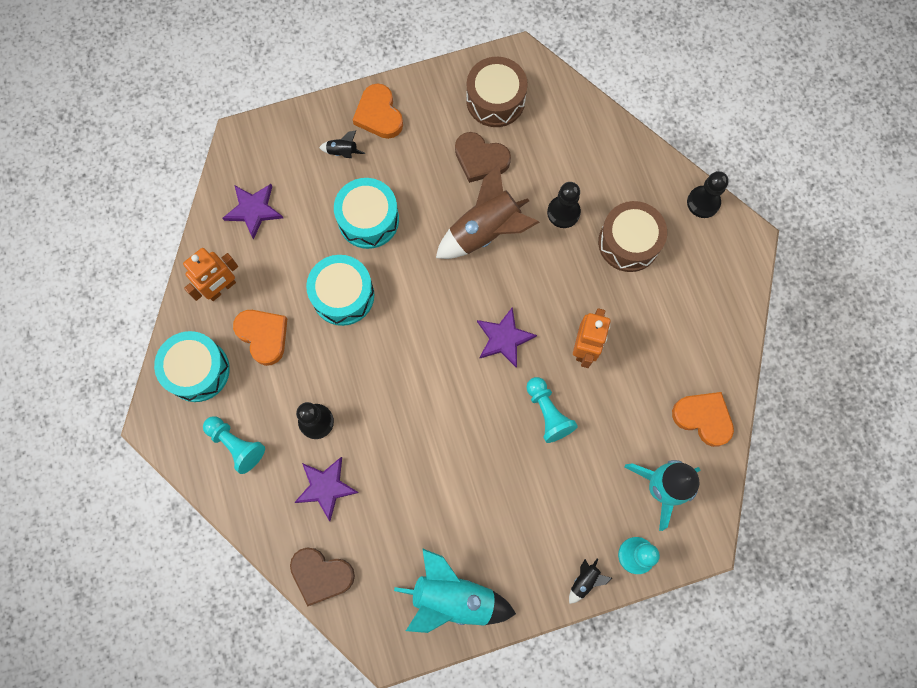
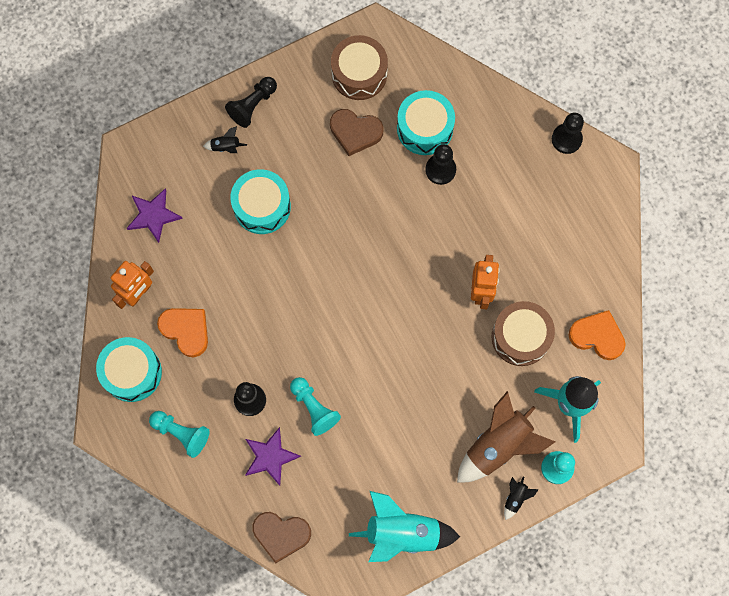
camera: 10 degrees left, 0 degrees up
(343, 295) = (252, 281): turquoise drum -> turquoise drum (425, 128)
(379, 114) = (253, 105): orange heart -> black pawn
(485, 231) = (371, 200): brown rocket -> brown rocket (498, 445)
(504, 338) = (406, 295): purple star -> none
(547, 413) = (457, 356): turquoise pawn -> turquoise pawn (314, 408)
(628, 242) = (505, 188): brown drum -> brown drum (520, 337)

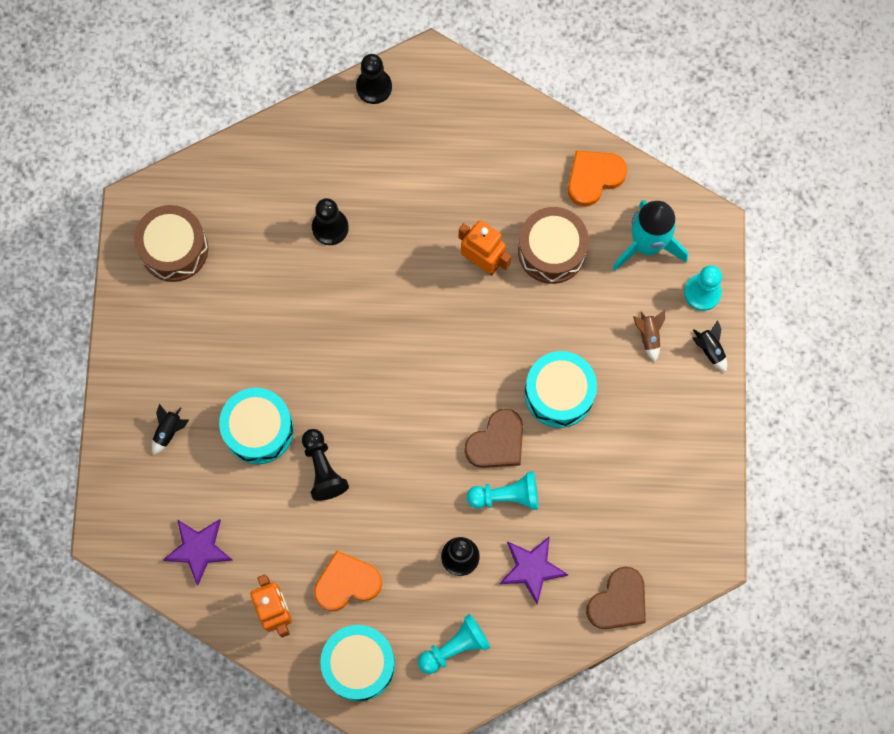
camera: 60 degrees left, 0 degrees up
(253, 105) = (140, 377): black pawn -> black pawn (323, 469)
(355, 132) = (236, 289): brown heart -> brown heart (497, 442)
(402, 533) = (683, 479): turquoise rocket -> none
(425, 128) = (276, 217): turquoise drum -> turquoise drum (559, 393)
(498, 445) = (648, 336): brown rocket -> brown rocket, size x0.43

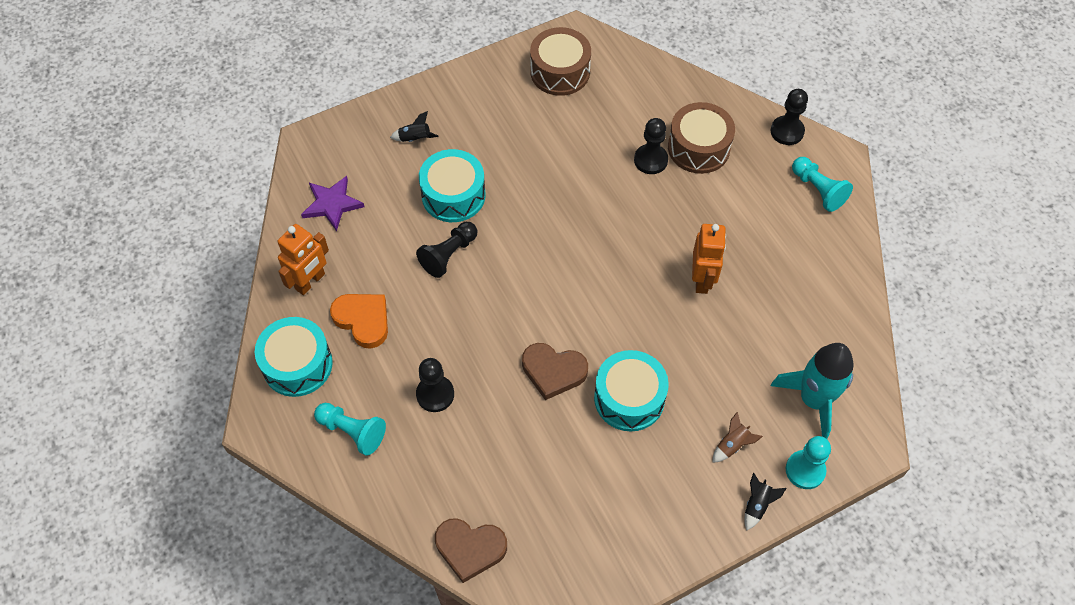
camera: 60 degrees right, 15 degrees down
(506, 496) = (511, 403): turquoise pawn -> turquoise pawn (818, 190)
(532, 568) = (458, 458): purple star -> none
(551, 251) = (750, 327): brown drum -> brown drum (698, 148)
(594, 178) = (839, 326): orange heart -> none

